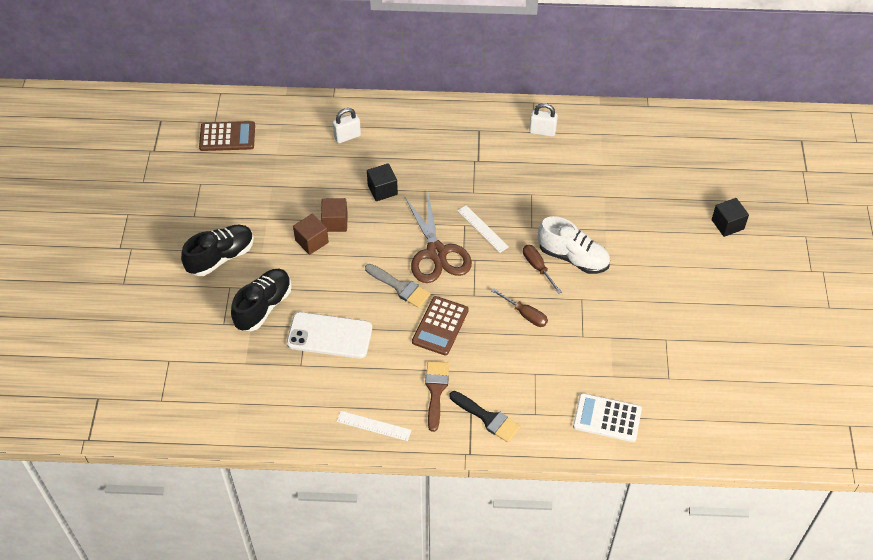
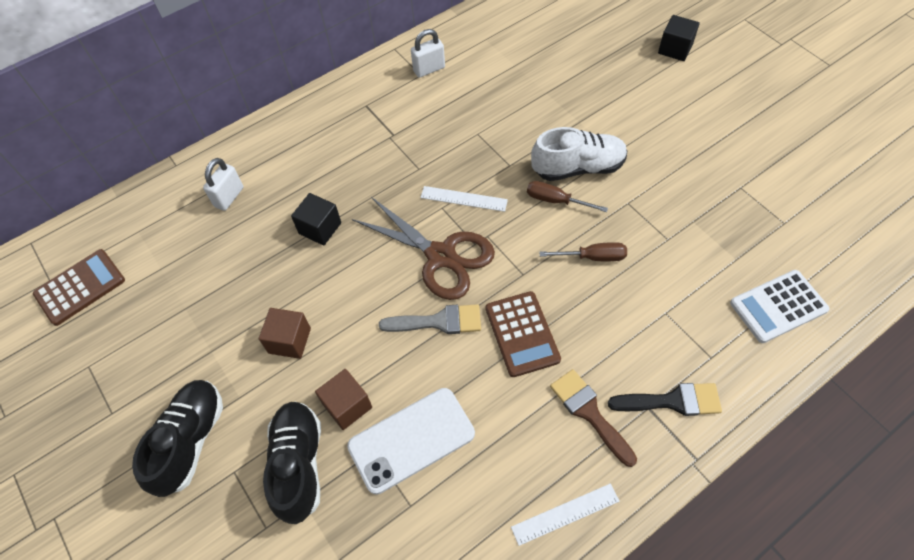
camera: 35 degrees left, 5 degrees up
(335, 222) = (298, 299): brown cube -> brown cube (347, 405)

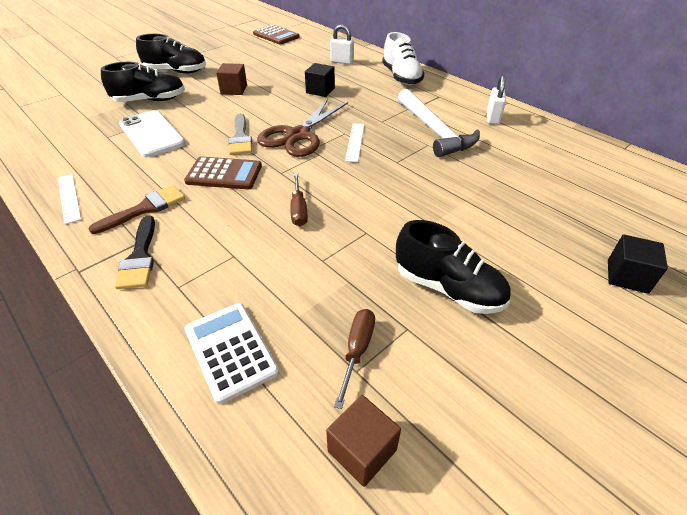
camera: 80 degrees right, 15 degrees down
(347, 405) = (183, 111): brown cube -> brown cube (362, 450)
(429, 69) = (492, 118): white padlock -> white padlock turned 45 degrees clockwise
(449, 123) = (434, 131): none -> white hammer
(522, 334) = (224, 174): brown calculator -> brown calculator turned 150 degrees counterclockwise
(555, 200) = (361, 187): brown screwdriver -> brown screwdriver (357, 350)
(578, 168) = (404, 200): white shoe -> white shoe (401, 77)
(696, 155) = (448, 288): none -> black shoe

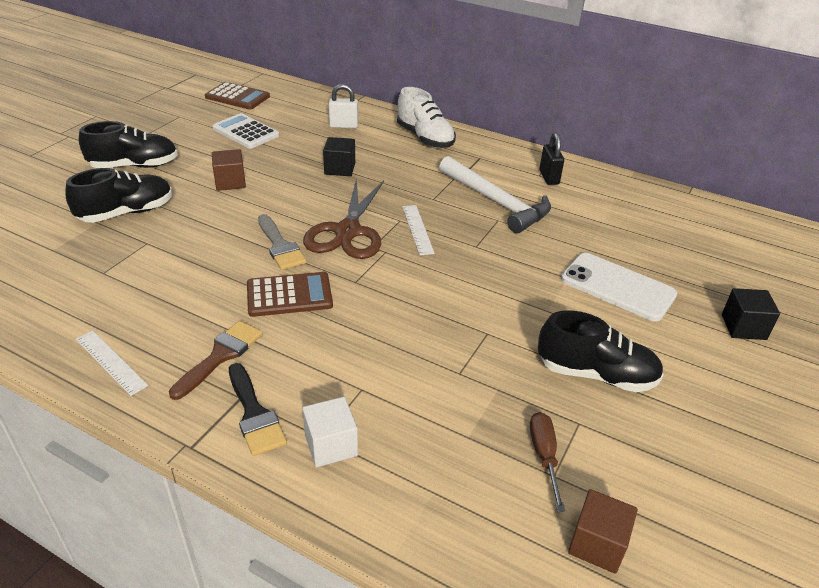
camera: 20 degrees left, 5 degrees down
(152, 134) = (162, 259): white phone -> white phone (617, 287)
(180, 295) = (331, 445): none -> white cube
(230, 351) = (421, 488): white calculator -> white calculator (245, 132)
(298, 210) = (401, 322): brown screwdriver -> none
(492, 118) = (549, 177): white padlock -> black padlock

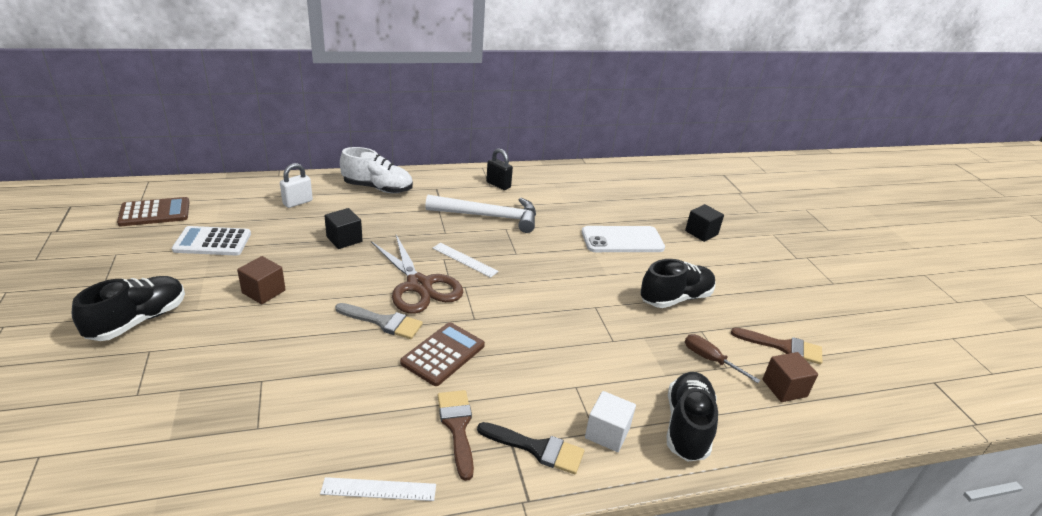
camera: 45 degrees left, 5 degrees down
(126, 213) = (199, 366): black shoe -> black shoe (687, 427)
(667, 504) = (783, 347): none -> brown brush

